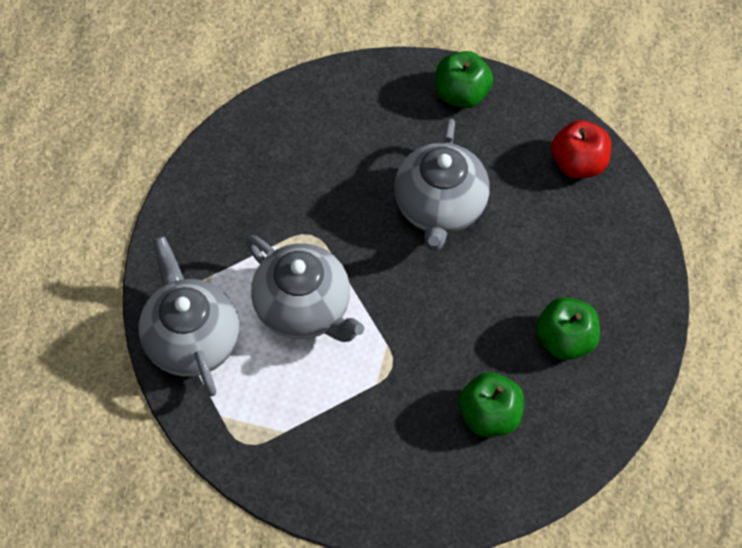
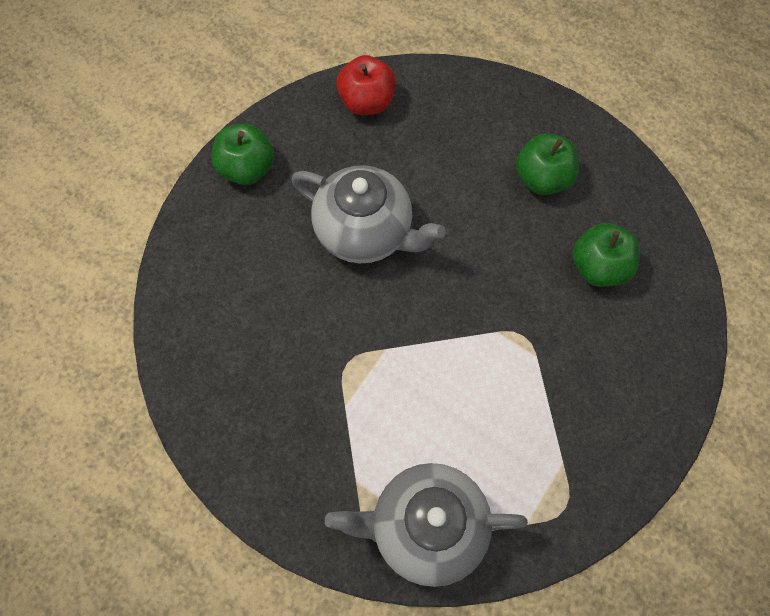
camera: 70 degrees left, 5 degrees up
(304, 308) = (430, 397): grey teapot -> none

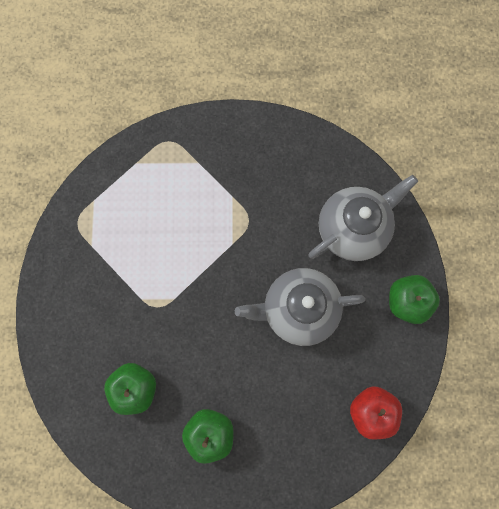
camera: 145 degrees right, 10 degrees up
(426, 527) = (146, 164): grey teapot -> grey teapot (353, 229)

